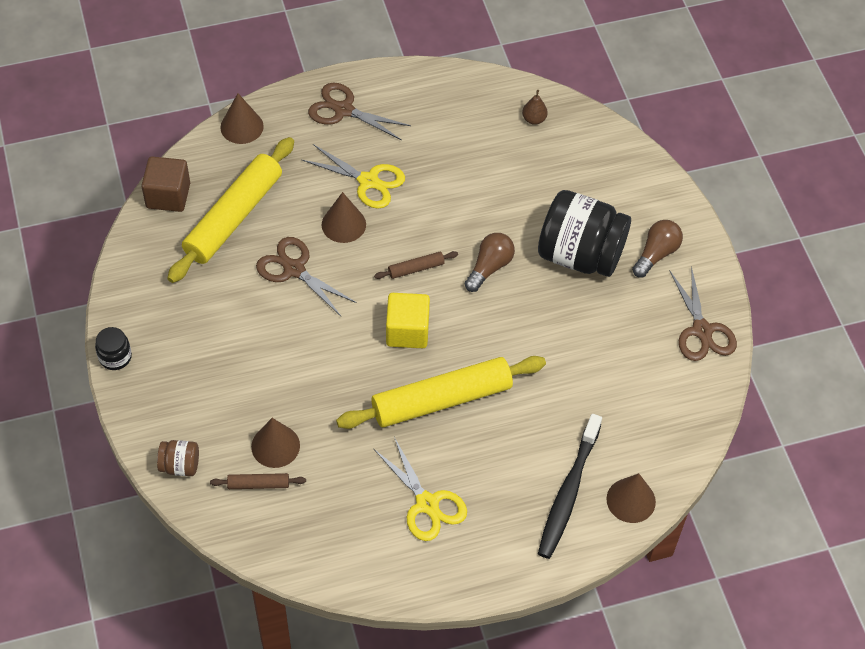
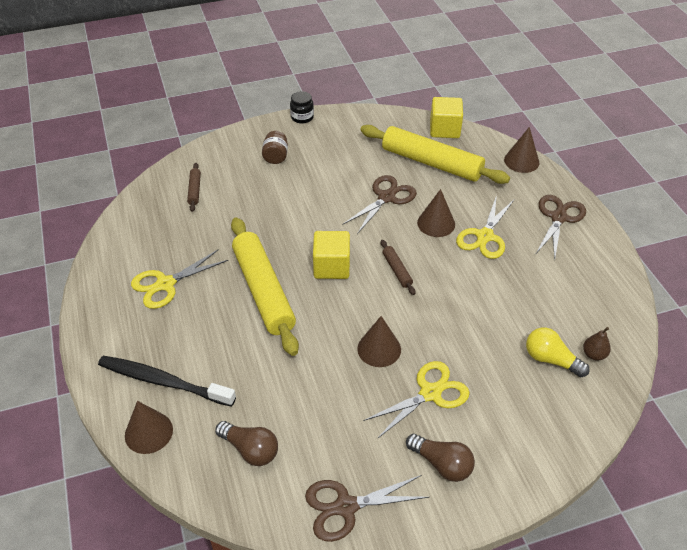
camera: 90 degrees right, 10 degrees down
(168, 196) = (444, 129): brown cube -> yellow cube
(180, 465) = (214, 152): brown jar -> brown jar (275, 157)
(275, 446) = (226, 197): brown cone -> brown cone (379, 349)
(489, 267) = (405, 321): brown light bulb -> brown light bulb (250, 449)
(540, 153) = (551, 359): none -> yellow light bulb
(580, 255) = (430, 393): black jar -> yellow scissors

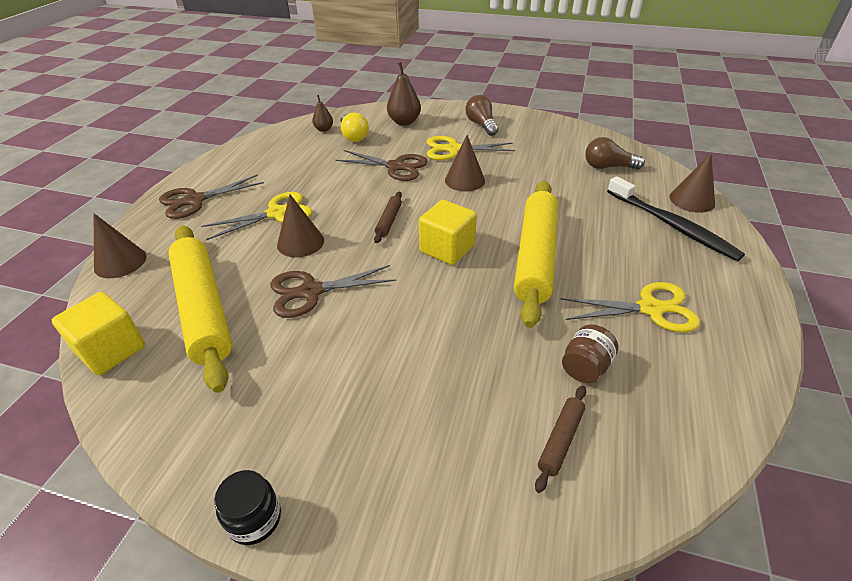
camera: 145 degrees left, 5 degrees down
(250, 449) = (608, 167): brown light bulb -> brown light bulb turned 60 degrees counterclockwise
(275, 157) = (384, 439): brown jar -> brown jar (585, 367)
(346, 507) = (556, 129): brown scissors -> brown scissors (396, 167)
(532, 418) = (404, 122): none -> brown pear

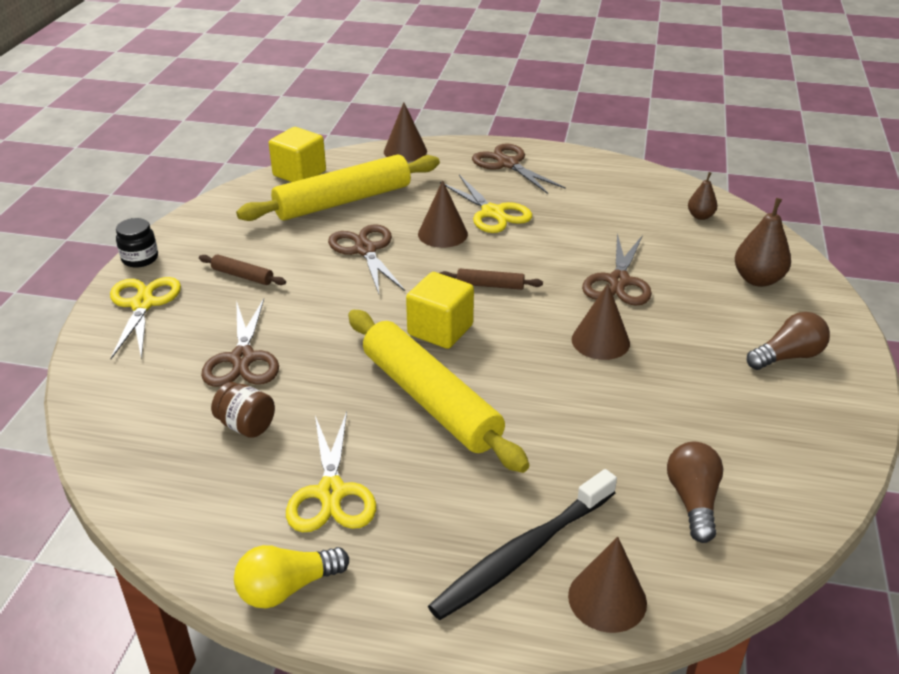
camera: 85 degrees right, 5 degrees down
(353, 136) = (691, 241): yellow light bulb -> yellow light bulb (287, 588)
(453, 149) = (688, 329): yellow scissors -> yellow scissors (142, 304)
(486, 378) = (242, 359): none -> brown scissors
(535, 256) = (430, 400): yellow rolling pin -> yellow rolling pin turned 45 degrees clockwise
(560, 440) = (165, 401): brown rolling pin -> brown rolling pin (242, 276)

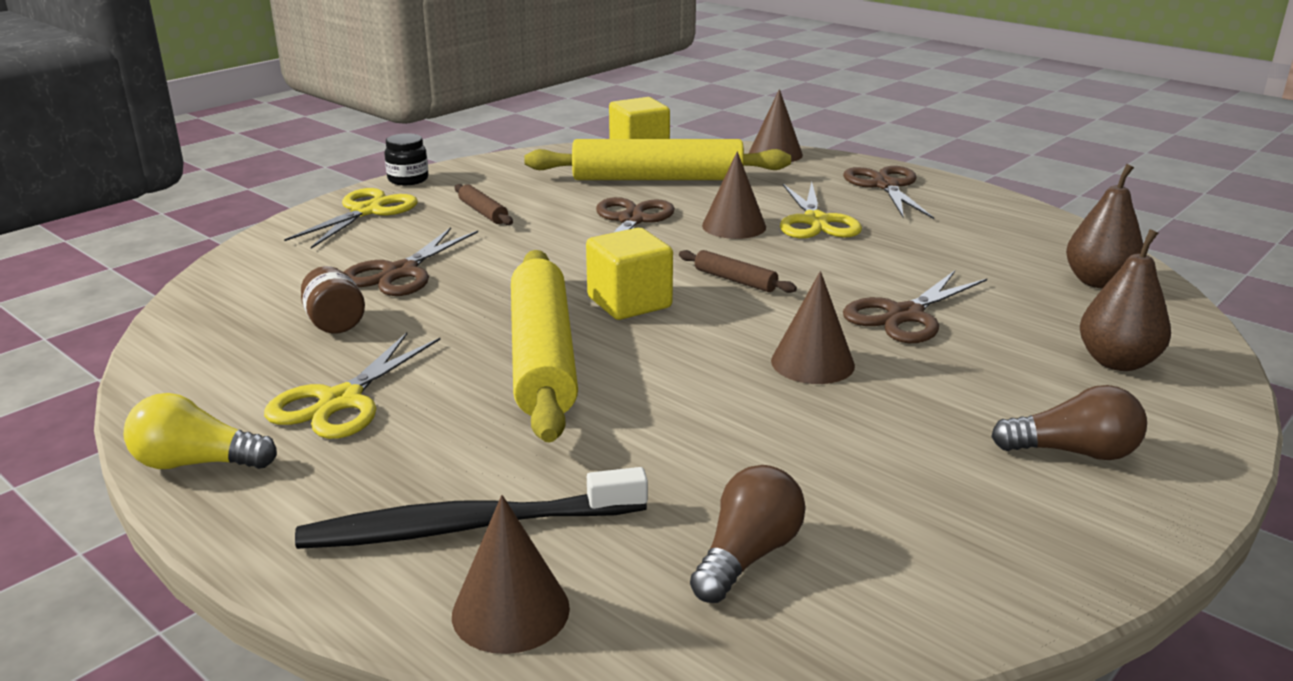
camera: 30 degrees right, 10 degrees down
(700, 216) = (1098, 282): brown pear -> brown pear, size x1.70

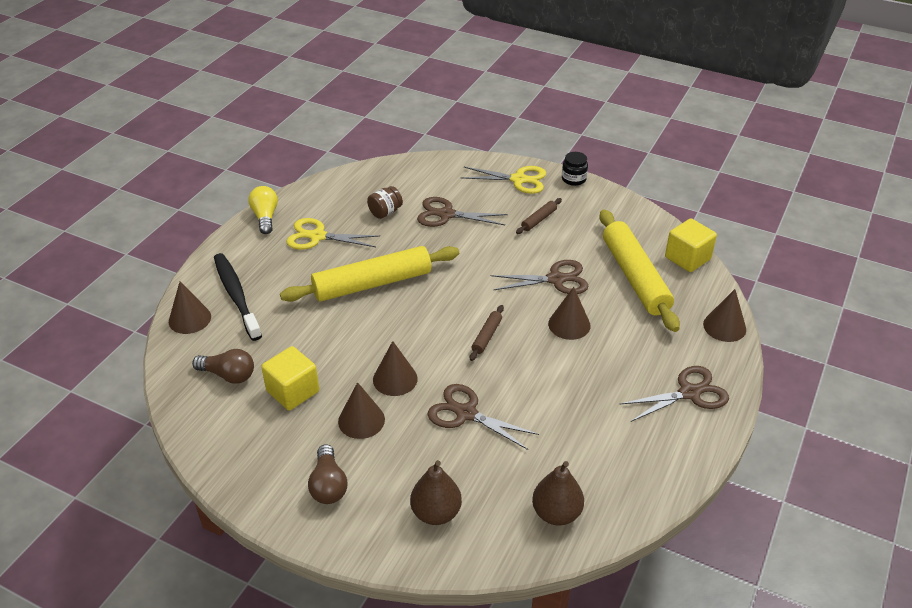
camera: 75 degrees right, 15 degrees up
(629, 302) = (441, 300): yellow cube -> yellow cube (293, 391)
(815, 221) = (596, 361): yellow scissors -> none
(911, 404) = (361, 420): none -> brown cone

